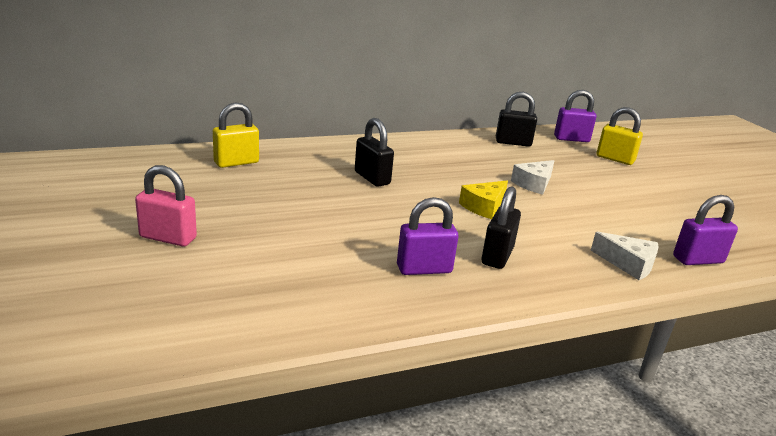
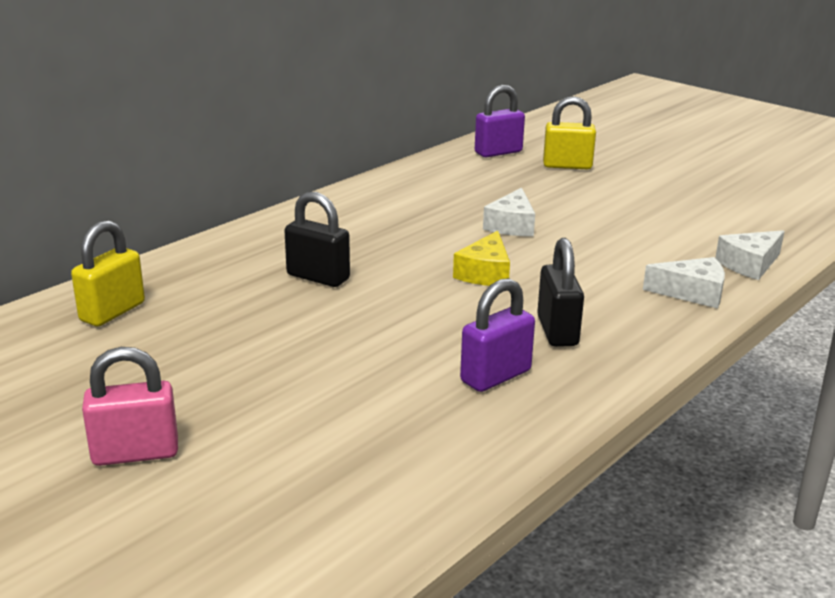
camera: 25 degrees left, 0 degrees up
(513, 143) = (438, 176): black padlock -> none
(698, 260) = (749, 264): purple padlock -> white cheese

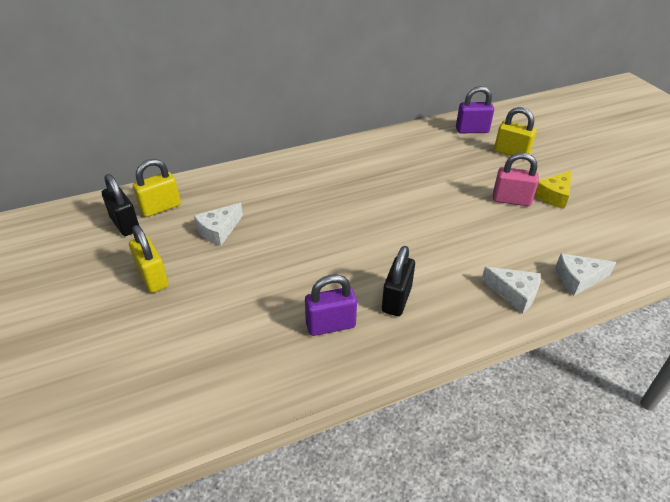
camera: 25 degrees right, 15 degrees up
(135, 453) = (103, 316): pink padlock -> pink padlock (511, 200)
(178, 391) = (153, 278): none -> yellow padlock
(318, 277) = (285, 211): black padlock -> black padlock (125, 224)
(485, 273) = (386, 236): yellow cheese -> yellow cheese (554, 196)
(512, 225) = (434, 198): white cheese -> white cheese (219, 230)

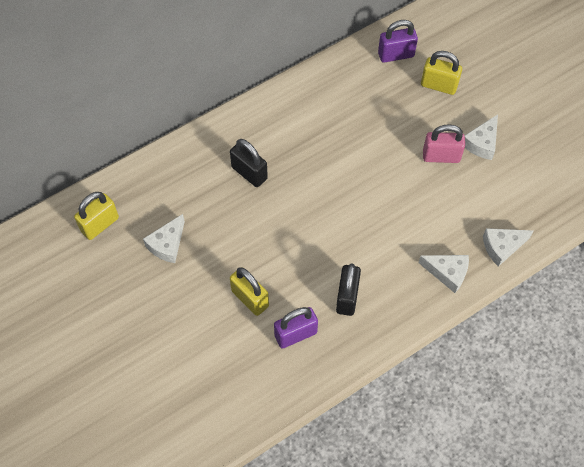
camera: 10 degrees left, 20 degrees up
(125, 224) = (73, 252): black padlock -> black padlock (249, 173)
(153, 278) = (125, 311): yellow padlock -> yellow padlock (250, 298)
(554, 196) = (482, 143): yellow cheese -> white cheese

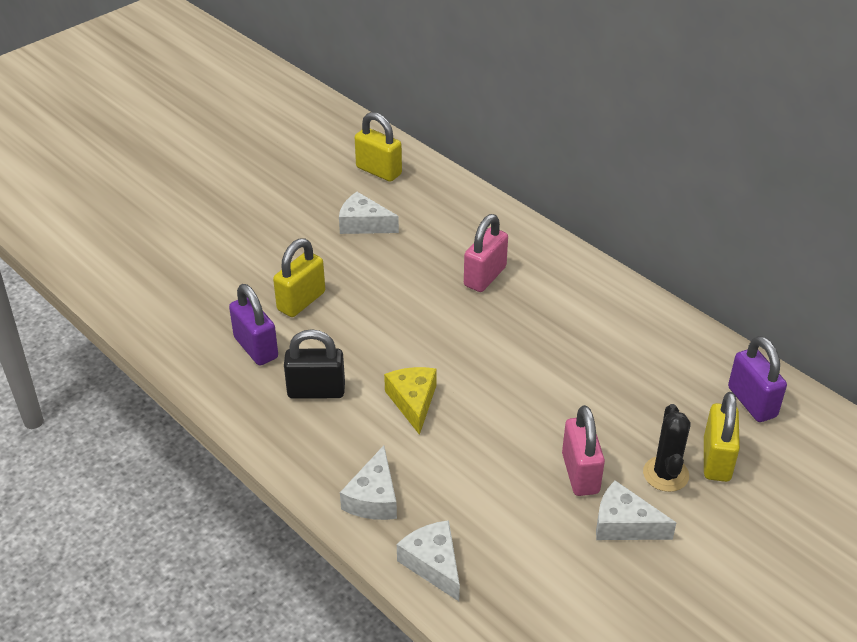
camera: 80 degrees right, 20 degrees down
(249, 173) = (485, 276): black padlock -> pink padlock
(367, 238) = (413, 402): none -> yellow cheese
(447, 113) = (665, 474): none -> black cactus

